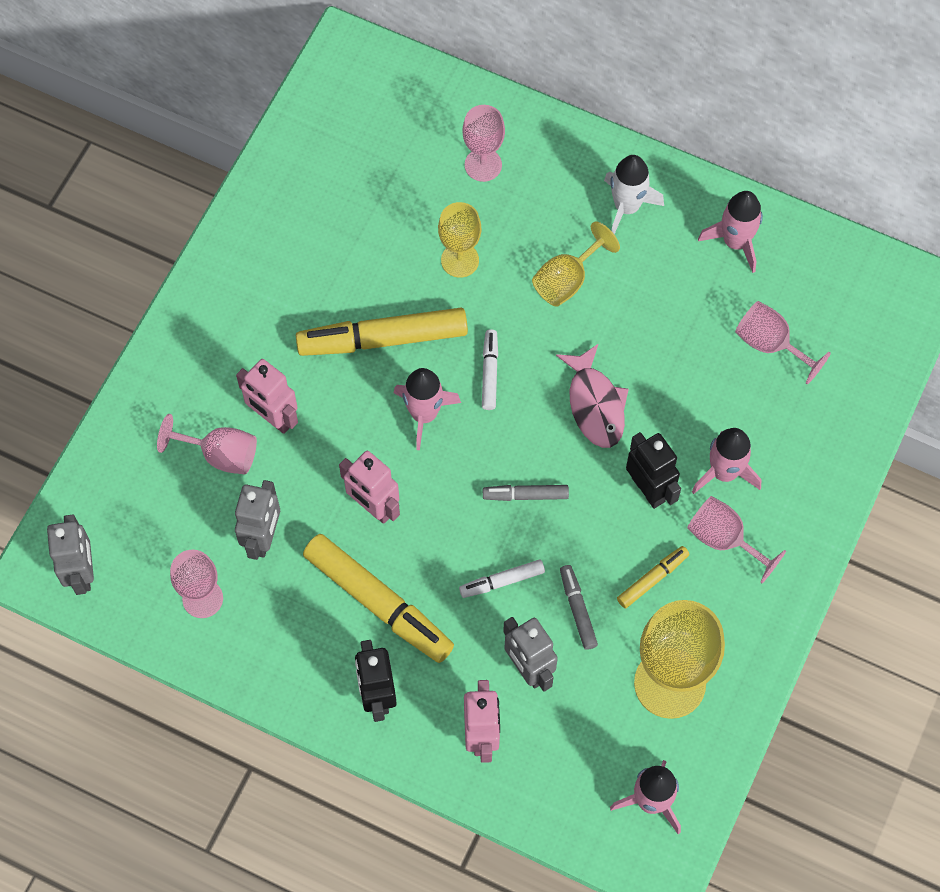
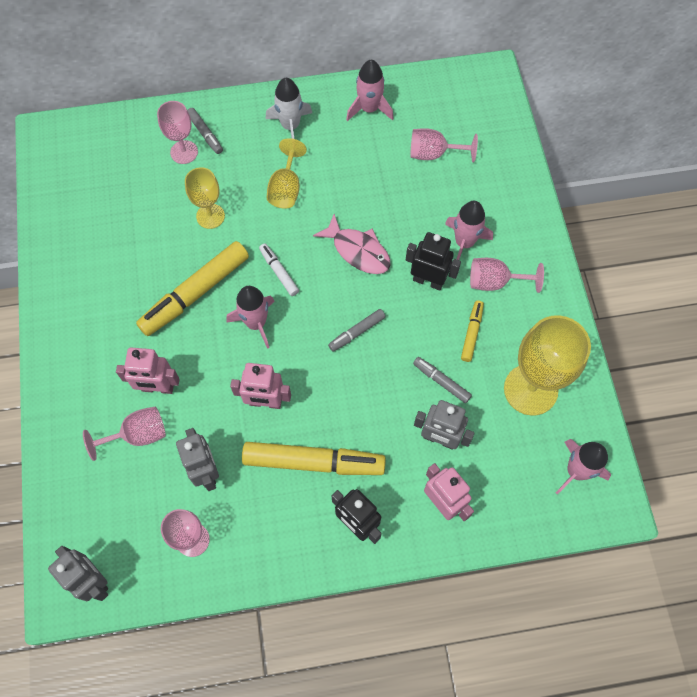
camera: 35 degrees left, 0 degrees up
(502, 581) = (382, 395): white marker -> none
(522, 157) = (205, 134): none -> grey marker

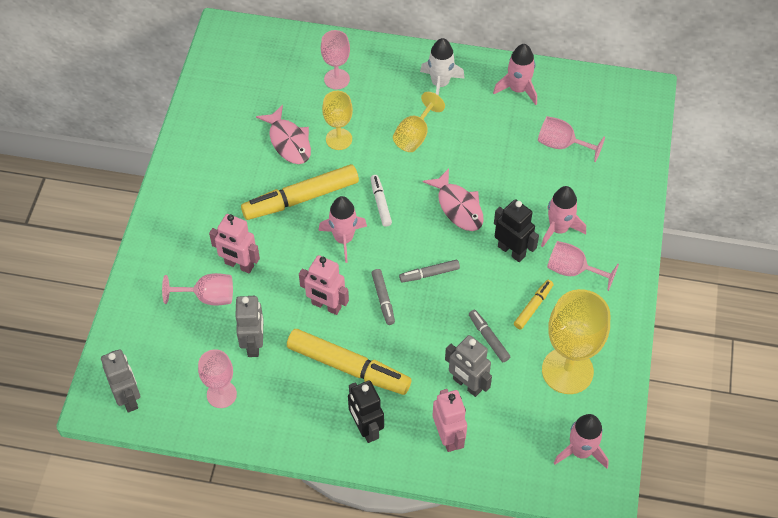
camera: 20 degrees right, 10 degrees down
(159, 235) = (288, 141): none -> pink fish
(205, 134) = (361, 69): grey marker -> grey marker (383, 299)

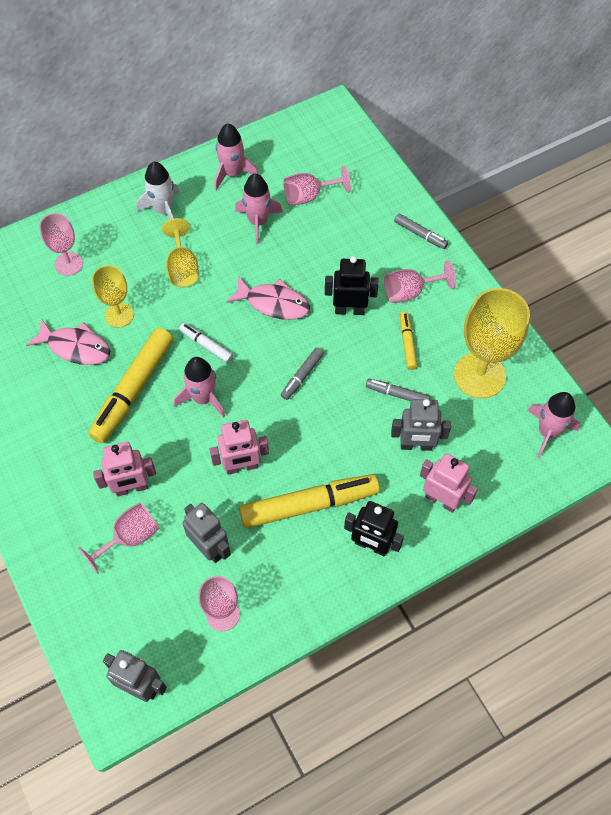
camera: 40 degrees left, 5 degrees up
(383, 299) = (284, 425): grey marker -> grey marker (420, 234)
(558, 229) = (368, 266): pink rocket -> pink rocket (258, 222)

